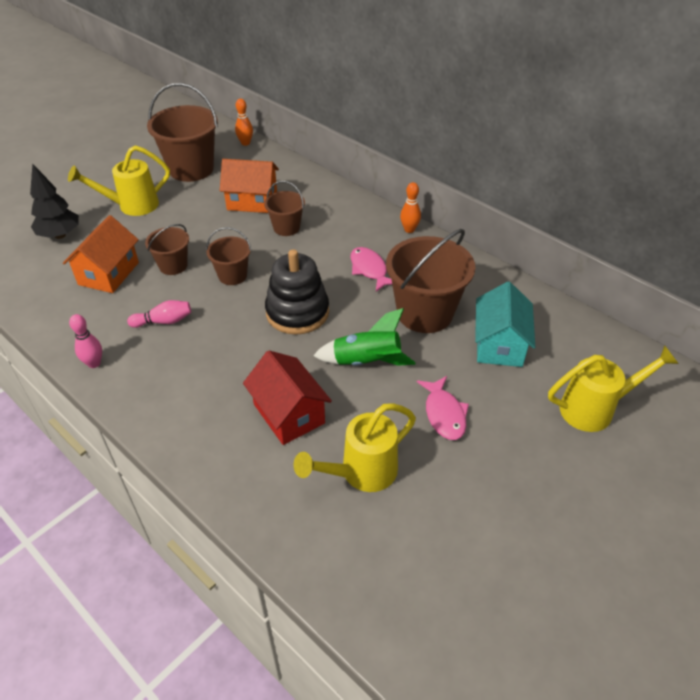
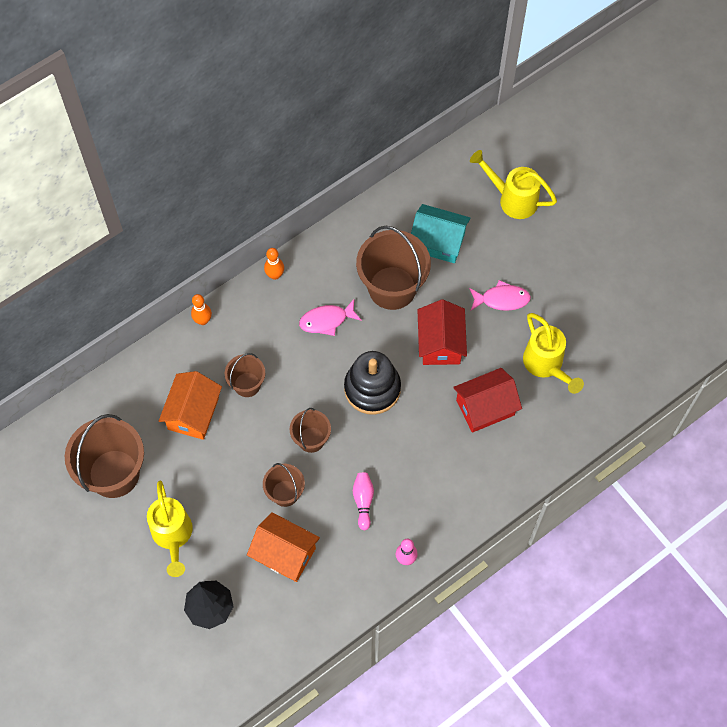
camera: 80 degrees left, 20 degrees up
(245, 143) = (73, 412): orange bowling pin -> orange bowling pin (203, 320)
(366, 362) = (440, 343): green rocket -> red house
(594, 409) = (512, 199): yellow watering can -> yellow watering can turned 60 degrees counterclockwise

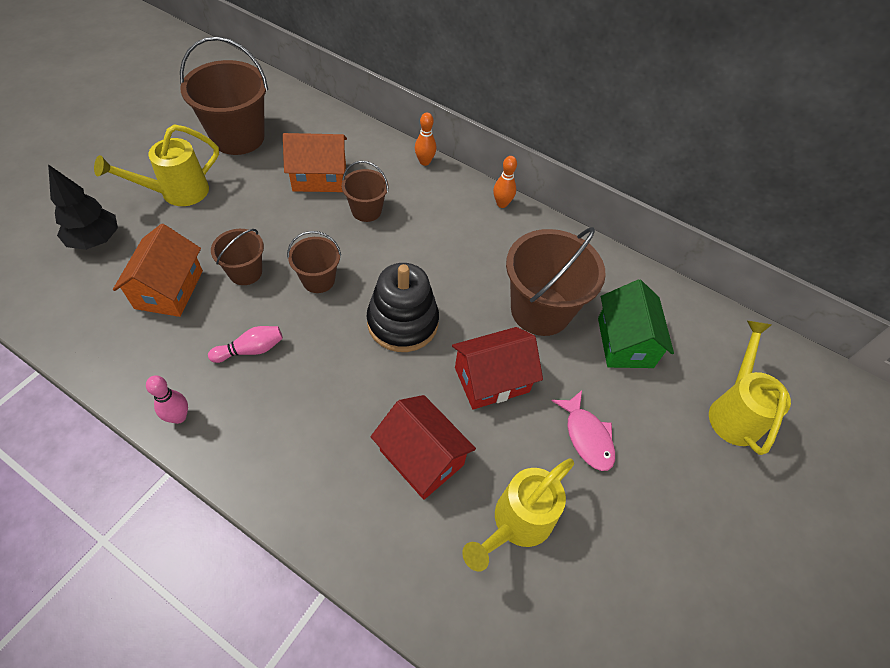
camera: 65 degrees right, 10 degrees down
(326, 320) = (470, 259): pink fish -> none
(438, 242) = (625, 342): turquoise house -> green house

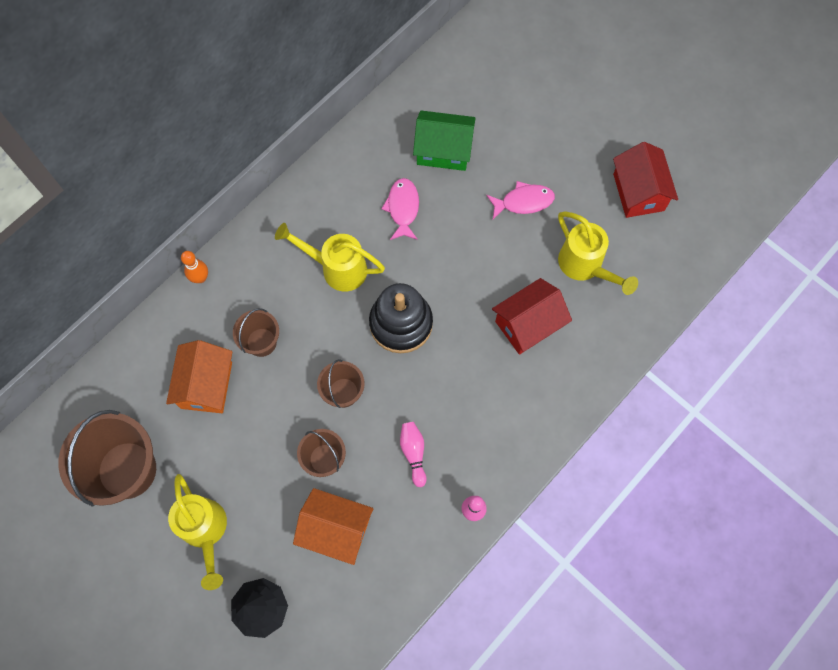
camera: 75 degrees left, 15 degrees up
(492, 380) = (466, 261): red house -> red house (638, 192)
(502, 204) = (272, 214): orange bowling pin -> none
(540, 310) = (403, 208): brown bucket -> pink fish
(734, 411) = (514, 92): yellow watering can -> yellow watering can (337, 268)

